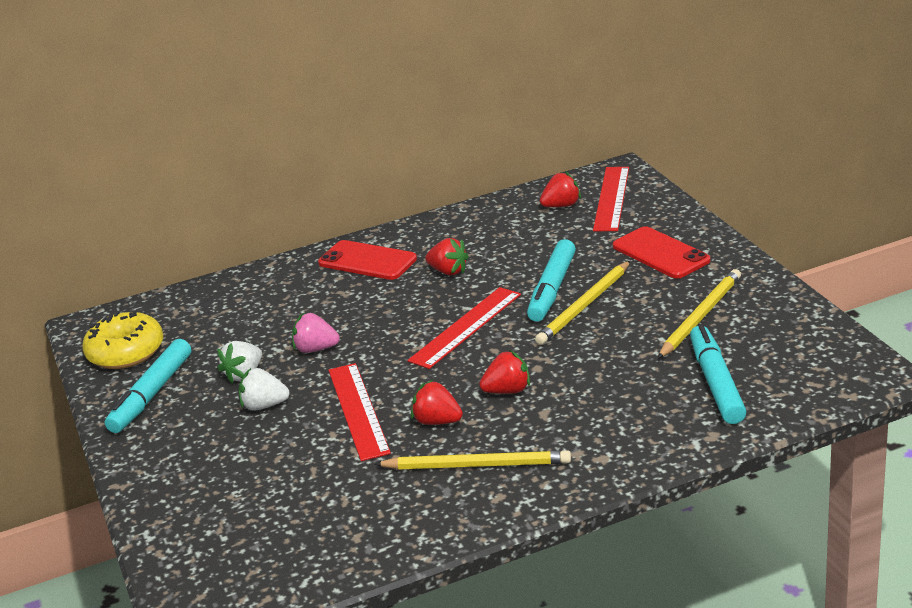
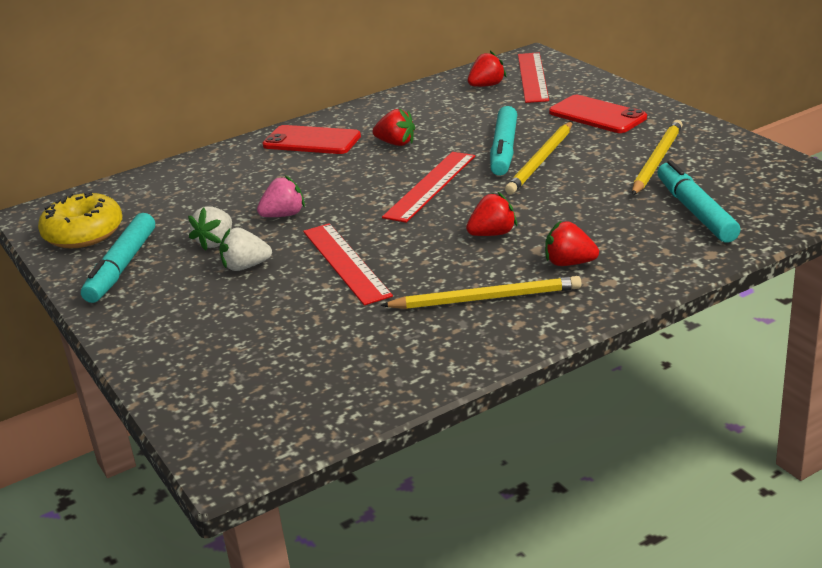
camera: 10 degrees left, 0 degrees up
(316, 349) = (283, 215): pink strawberry -> pink strawberry turned 150 degrees clockwise
(437, 421) = (431, 265): red strawberry -> red strawberry (569, 263)

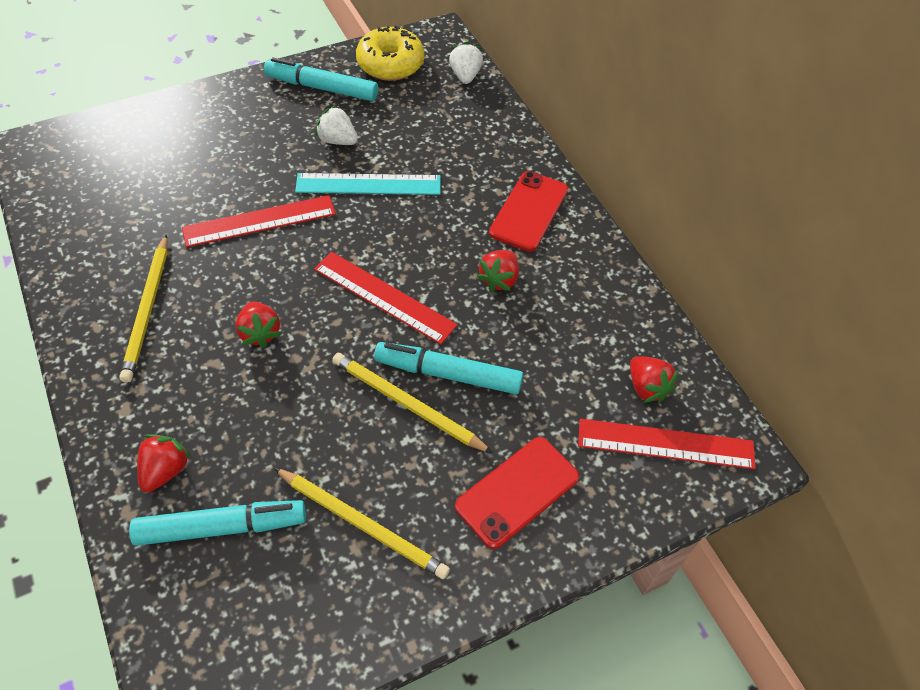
camera: 90 degrees right, 25 degrees up
(245, 267) = (285, 158): white strawberry -> white strawberry (465, 76)
(283, 215) = (368, 184): pink strawberry -> turquoise ruler
(569, 263) = (174, 384): red strawberry -> red strawberry (165, 470)

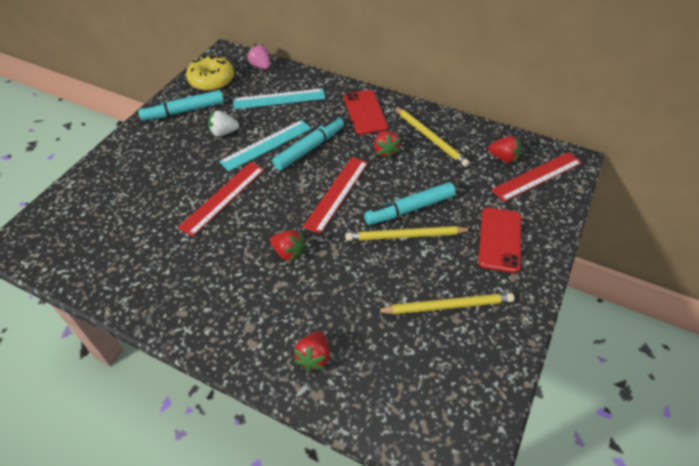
camera: 35 degrees left, 5 degrees down
(148, 309) = (206, 283): yellow pencil -> yellow pencil (430, 137)
(165, 470) = (314, 357): red strawberry -> red strawberry turned 150 degrees counterclockwise
(221, 527) = (378, 361): turquoise marker -> turquoise marker (309, 148)
(384, 297) = (337, 193): red ruler -> red ruler turned 60 degrees counterclockwise
(442, 132) = (279, 99): none -> turquoise ruler
(465, 76) = (261, 66): white strawberry -> pink strawberry

